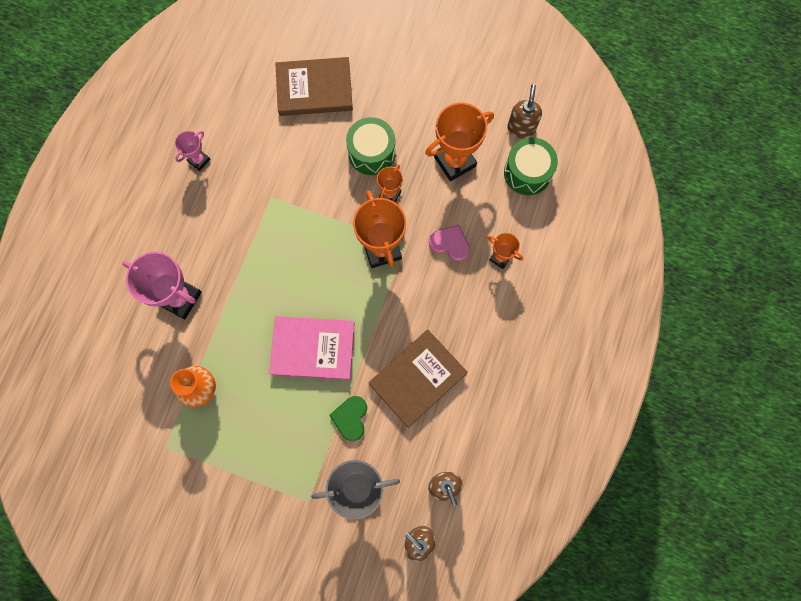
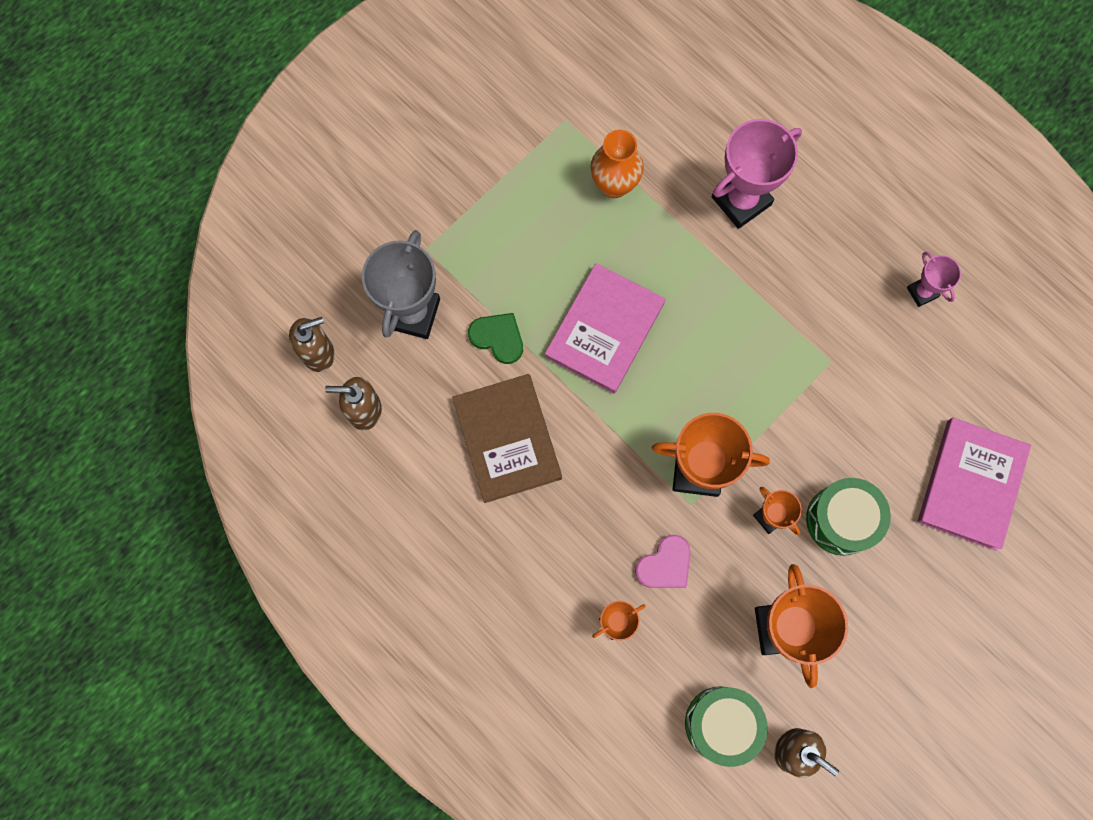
camera: 115 degrees right, 0 degrees up
(314, 89) = (971, 484): brown book -> pink book

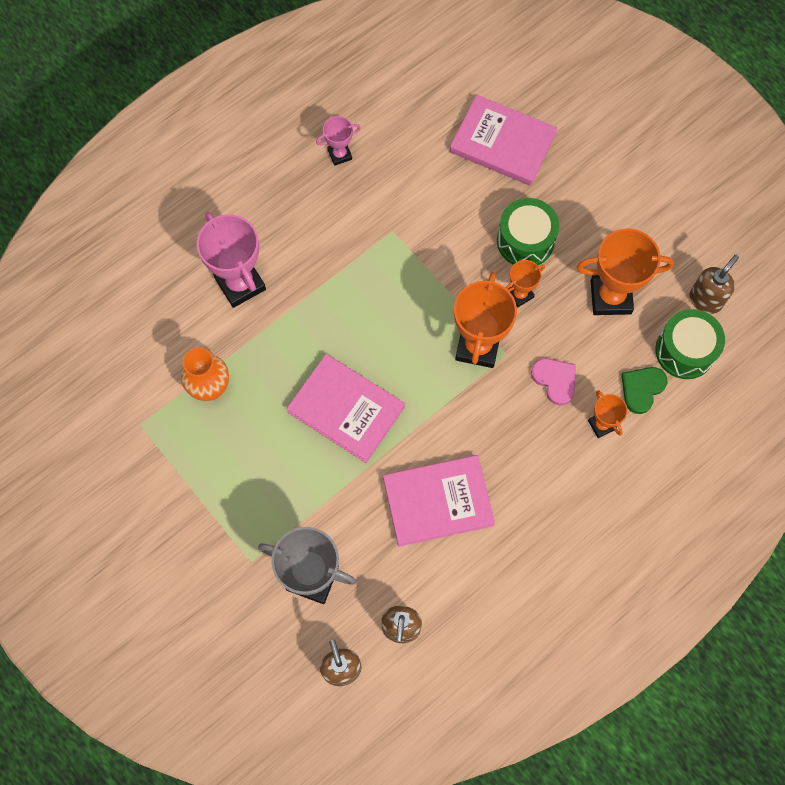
camera: 85 degrees left, 5 degrees down
(498, 338) = (344, 502): green heart -> green heart (642, 389)
(507, 439) = (438, 501): brown book -> pink book

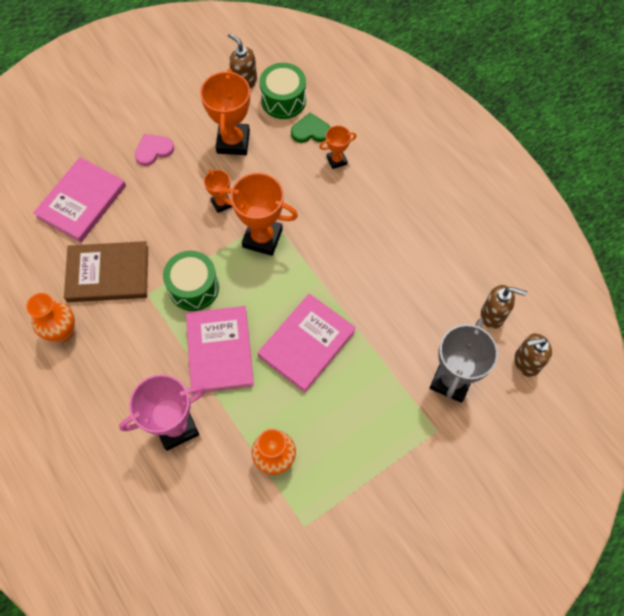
camera: 85 degrees left, 5 degrees down
(339, 154) = (63, 332): pink trophy -> orange vase
(413, 187) = (108, 274): none -> brown book
(438, 501) = (391, 279): pink book -> pink book (220, 351)
(525, 241) = (175, 194): green drum -> green drum (194, 287)
(555, 380) = (297, 187): pink heart -> pink heart (153, 150)
(642, 389) = (310, 131): green heart -> green heart turned 135 degrees clockwise

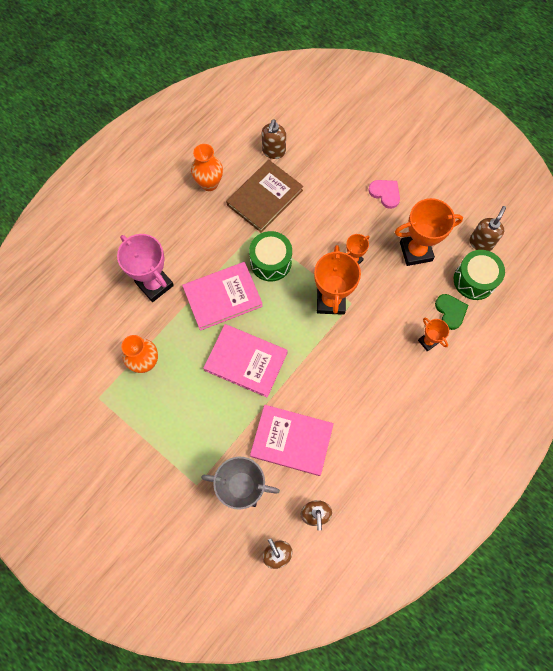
camera: 75 degrees right, 5 degrees up
(50, 249) = (273, 151): none -> brown soap dispenser
(82, 201) = (320, 158): pink book -> pink book (291, 440)
(108, 274) = (265, 197): brown book -> brown book turned 60 degrees clockwise

